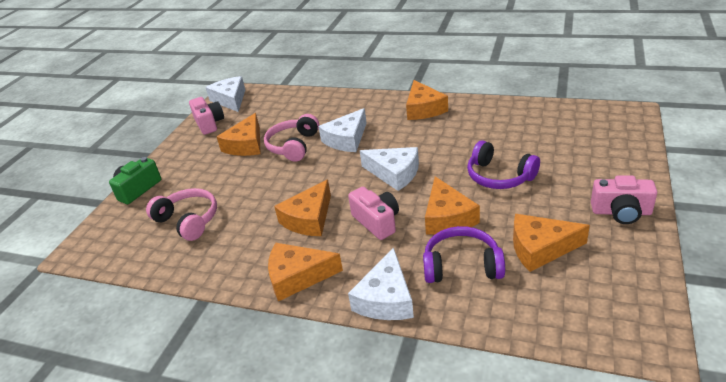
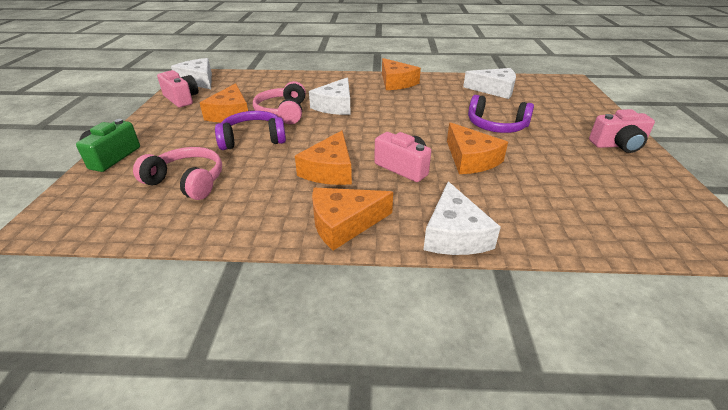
camera: 20 degrees left, 0 degrees up
(394, 173) = (398, 129): white cheese -> white cheese (494, 90)
(462, 266) = (511, 197): purple headphones -> purple headphones (253, 139)
(540, 248) = (573, 177): orange cheese -> none

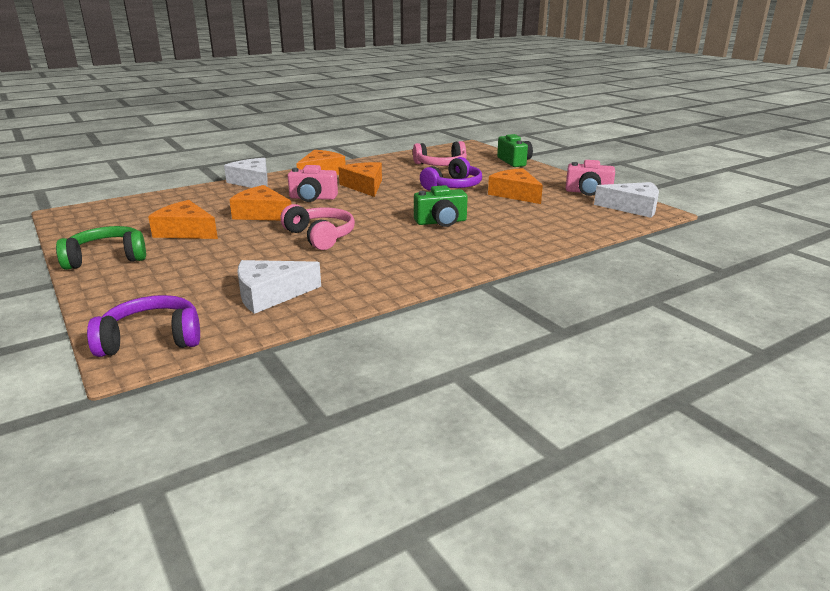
camera: 145 degrees right, 10 degrees down
(283, 112) = (475, 205): pink headphones -> pink headphones (320, 236)
(335, 106) = (441, 222): white cheese -> green camera
(396, 82) = (421, 267): orange cheese -> orange cheese (186, 231)
(496, 126) = (249, 245): purple headphones -> purple headphones (152, 339)
(618, 145) = (107, 258): pink camera -> green headphones

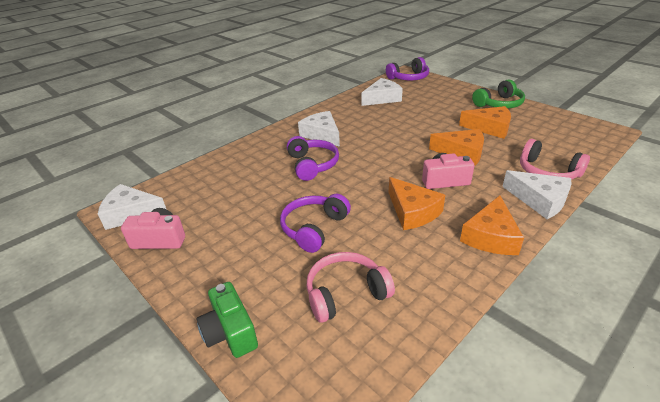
camera: 170 degrees right, 10 degrees up
(320, 236) = (393, 137): pink headphones -> pink headphones (547, 171)
(415, 250) = (322, 135): none -> white cheese
(441, 222) = (312, 165): green camera -> purple headphones
(515, 194) = (244, 222): orange cheese -> none

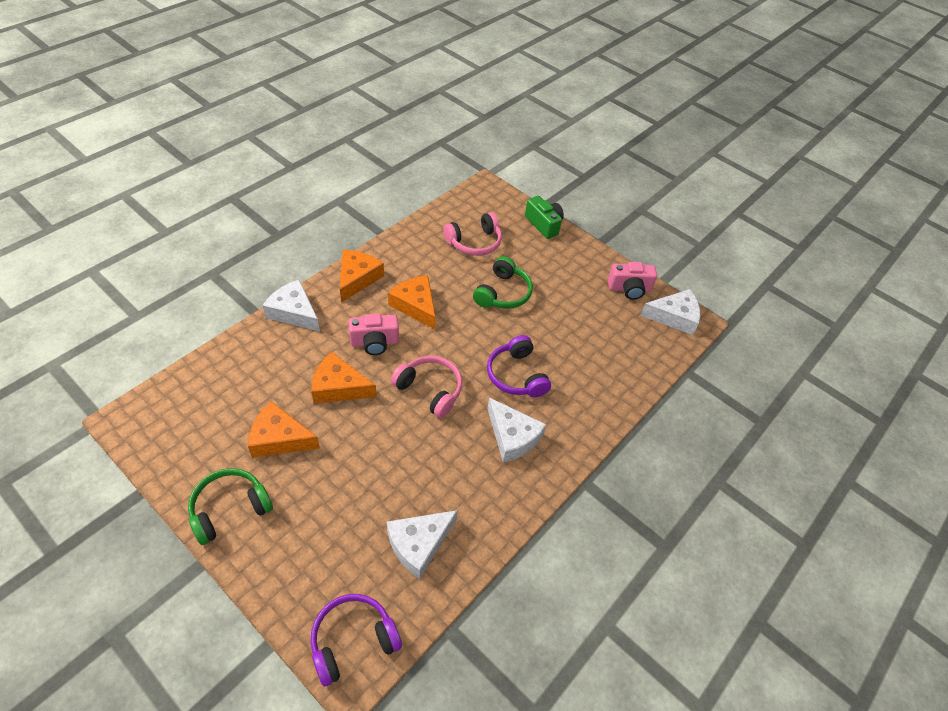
camera: 170 degrees right, 15 degrees up
(314, 228) = (502, 293): purple headphones -> green headphones
(547, 171) = (260, 349): pink headphones -> pink headphones (430, 390)

